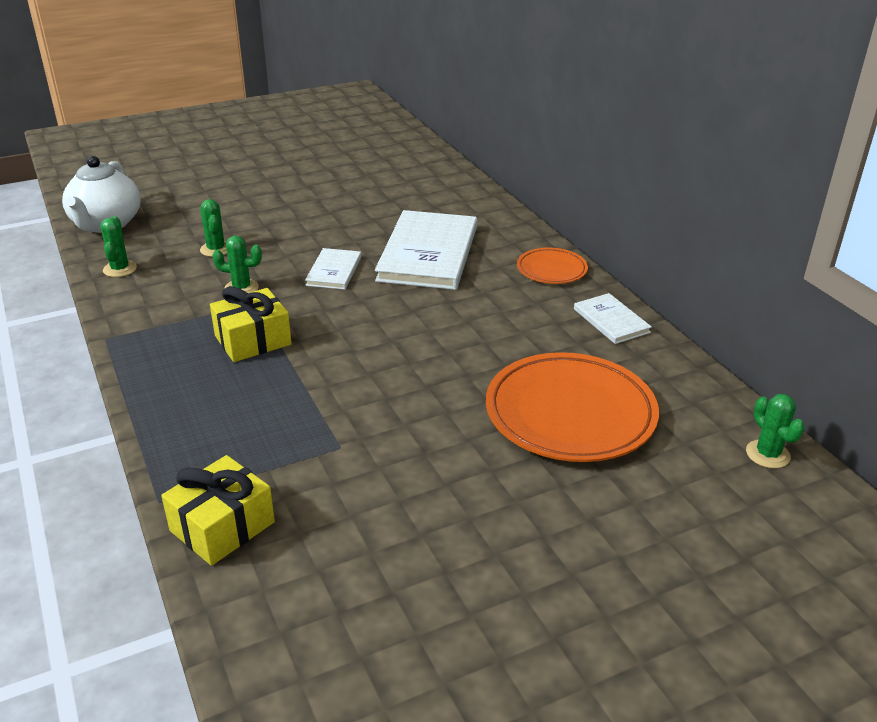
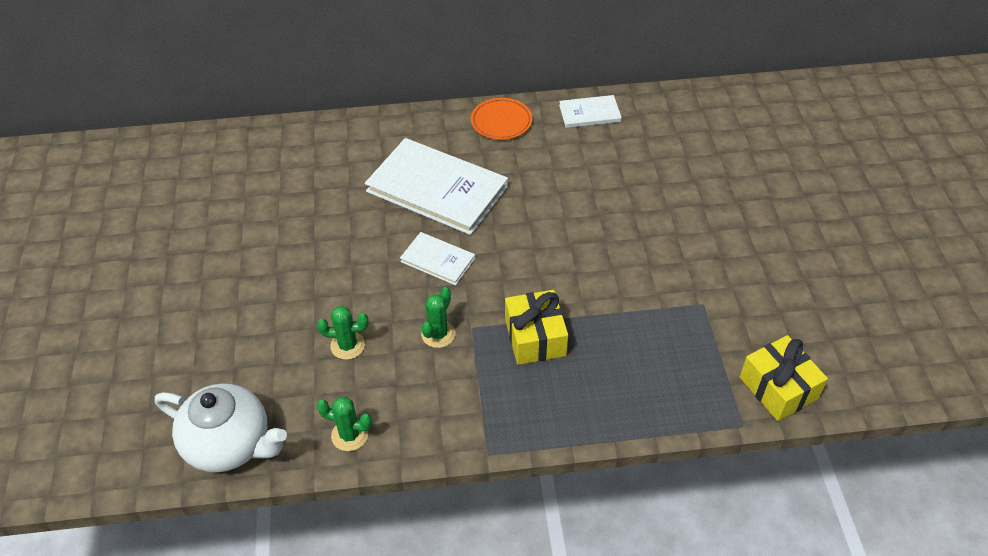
camera: 70 degrees left, 15 degrees up
(570, 413) = (697, 170): orange plate -> none
(767, 454) = (761, 97): green cactus -> none

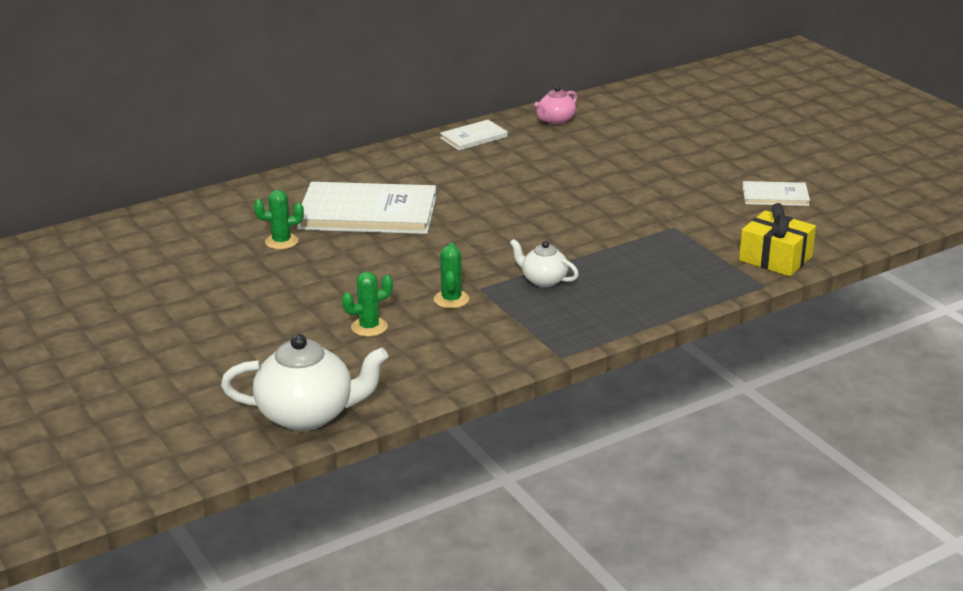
camera: 25 degrees left, 20 degrees down
(350, 435) = (422, 379): green cactus -> green cactus (281, 241)
(438, 260) = (409, 256): white book -> white book (775, 196)
(501, 122) = (393, 159): orange plate -> none
(535, 337) = (543, 280): yellow gift -> white teapot
(679, 111) = (556, 120): none -> pink teapot

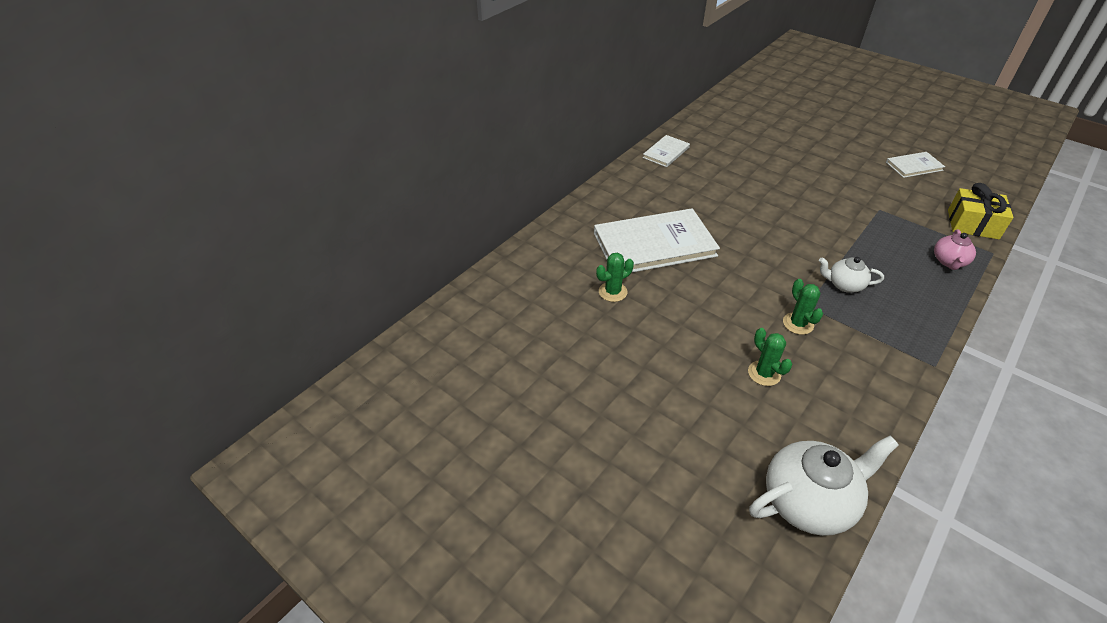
camera: 20 degrees left, 15 degrees up
(369, 327) = (764, 373): green cactus -> green cactus turned 75 degrees counterclockwise
(556, 120) = (708, 126): pink teapot -> pink teapot (949, 261)

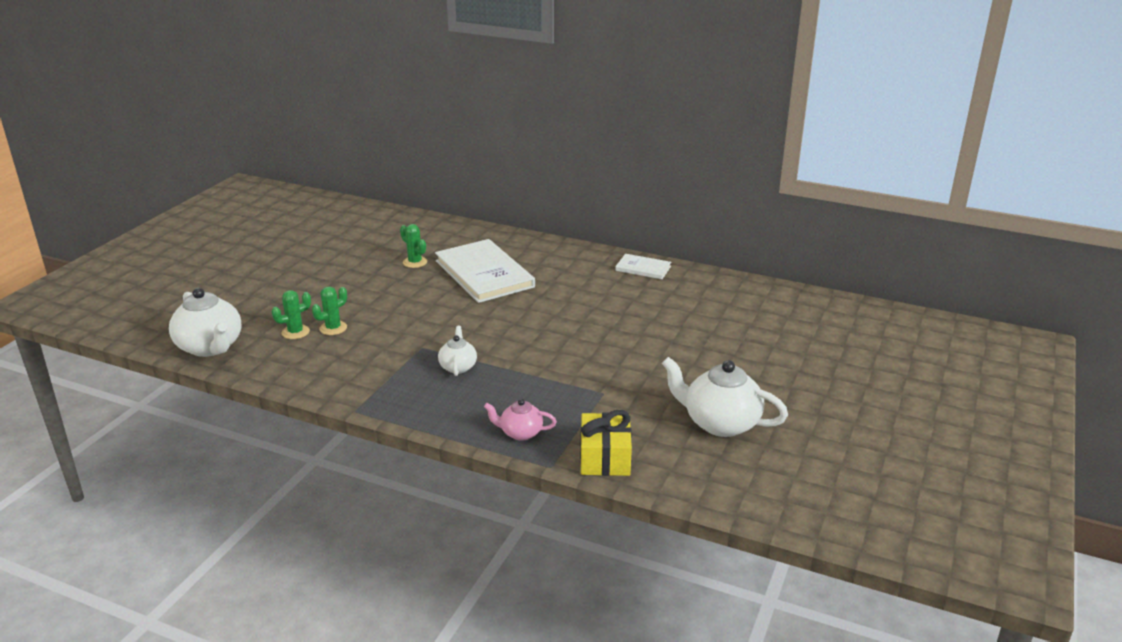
camera: 75 degrees right, 15 degrees down
(798, 324) = (396, 343): green cactus -> green cactus (295, 332)
(914, 166) = (720, 423): white book -> white teapot

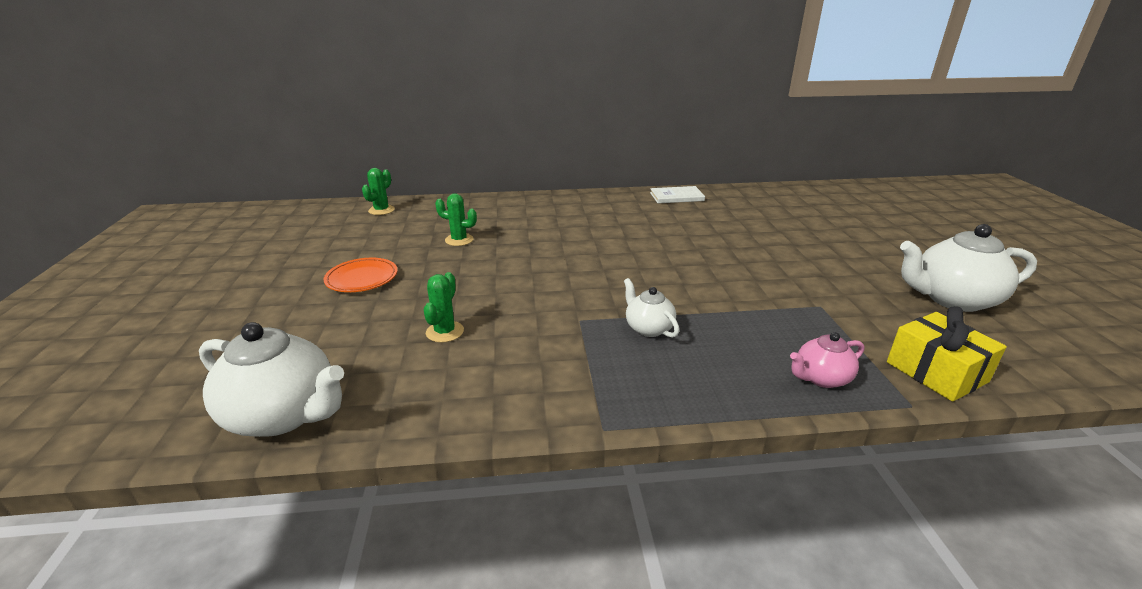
camera: 30 degrees left, 0 degrees up
(295, 332) = (398, 352): green cactus -> green cactus (381, 210)
(321, 275) = (362, 278): none -> orange plate
(484, 274) = (545, 233): white book -> none

